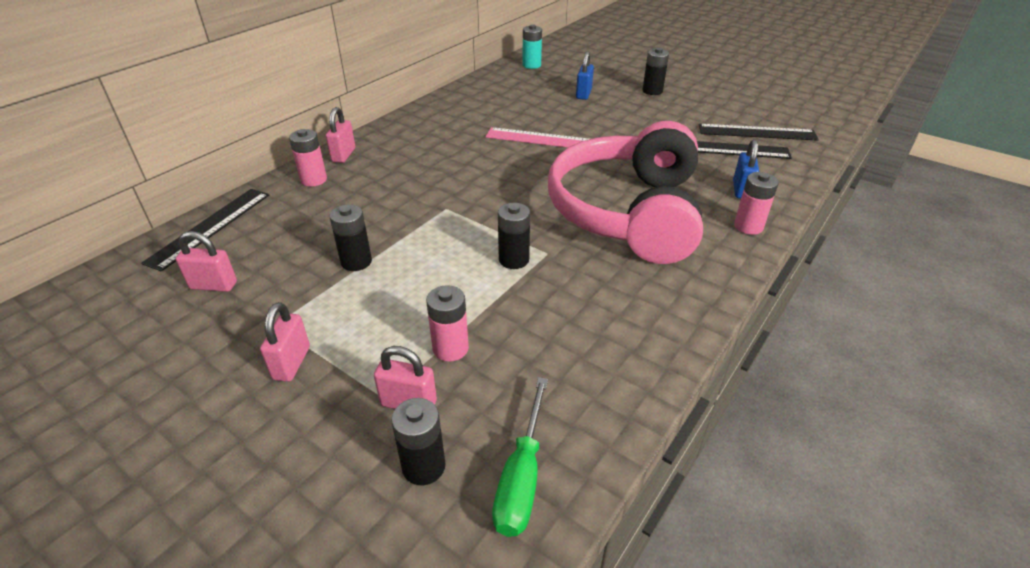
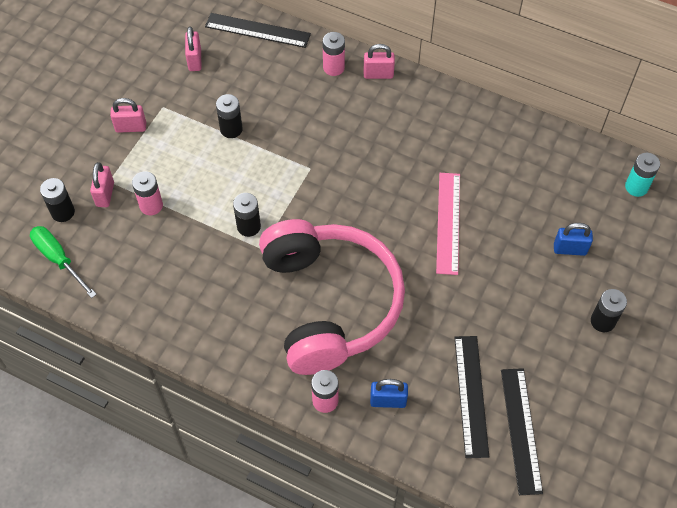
camera: 80 degrees right, 20 degrees up
(522, 477) = (58, 259): green screwdriver -> green screwdriver turned 45 degrees clockwise
(628, 212) = (329, 303): pink headphones -> pink headphones turned 75 degrees clockwise

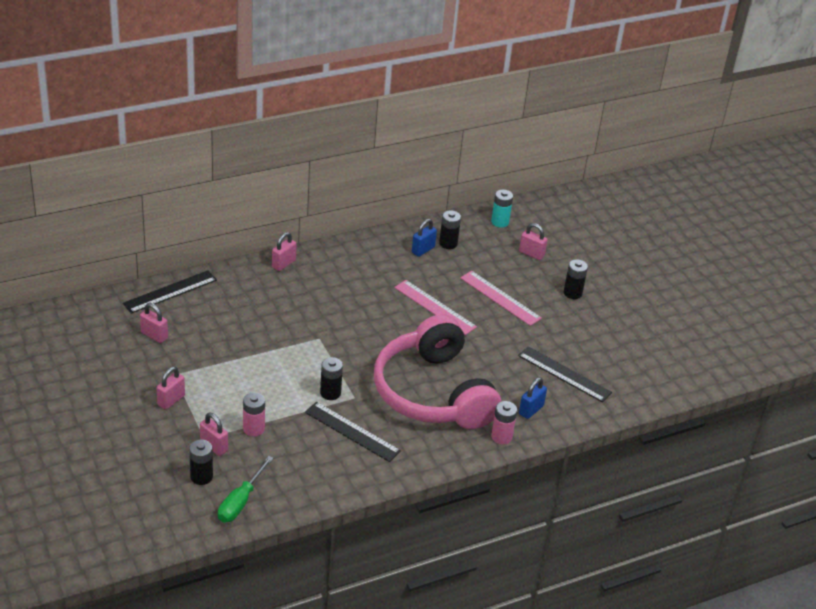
camera: 55 degrees left, 20 degrees down
(58, 259) = (241, 501): green screwdriver -> green screwdriver turned 60 degrees counterclockwise
(231, 129) = (239, 354): black battery -> black battery (448, 243)
(329, 303) = (433, 392): pink headphones -> pink headphones turned 135 degrees counterclockwise
(333, 67) = (251, 278): pink battery -> none
(521, 430) = (607, 369): black ruler -> black ruler (352, 431)
(522, 265) = (500, 298): none -> pink ruler
(569, 249) = (511, 273): blue padlock -> blue padlock (423, 250)
(620, 245) = (531, 254): none -> pink padlock

